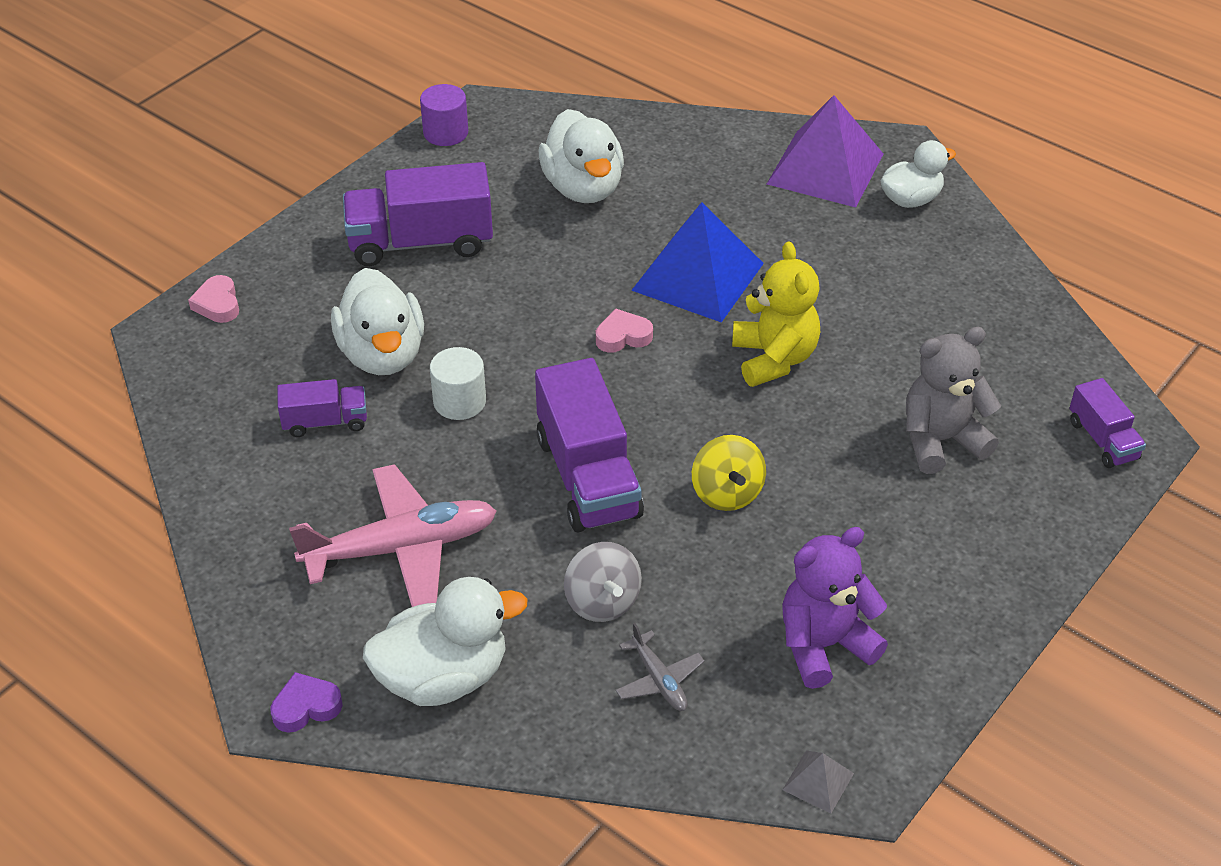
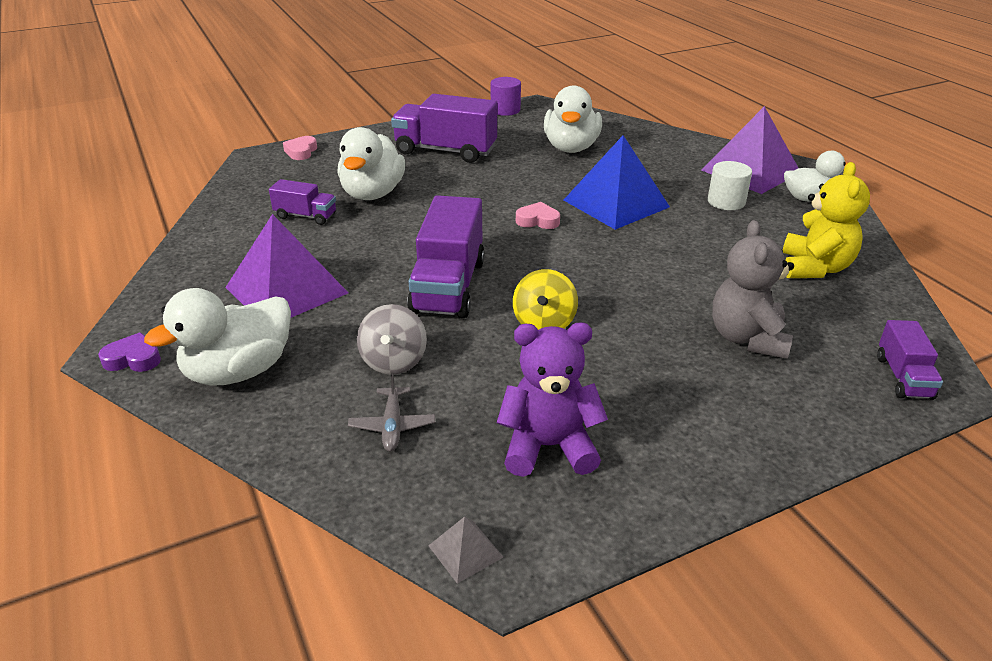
camera: 25 degrees right, 10 degrees down
(401, 548) = (286, 290): pink plane -> purple pyramid
(443, 677) = (239, 371): white duck -> white duck turned 135 degrees clockwise
(459, 401) = (398, 226): white cylinder -> white cylinder (726, 202)
(774, 359) = (640, 257): yellow teddy bear -> yellow teddy bear (814, 268)
(941, 440) = (747, 338): grey teddy bear -> grey teddy bear turned 90 degrees counterclockwise

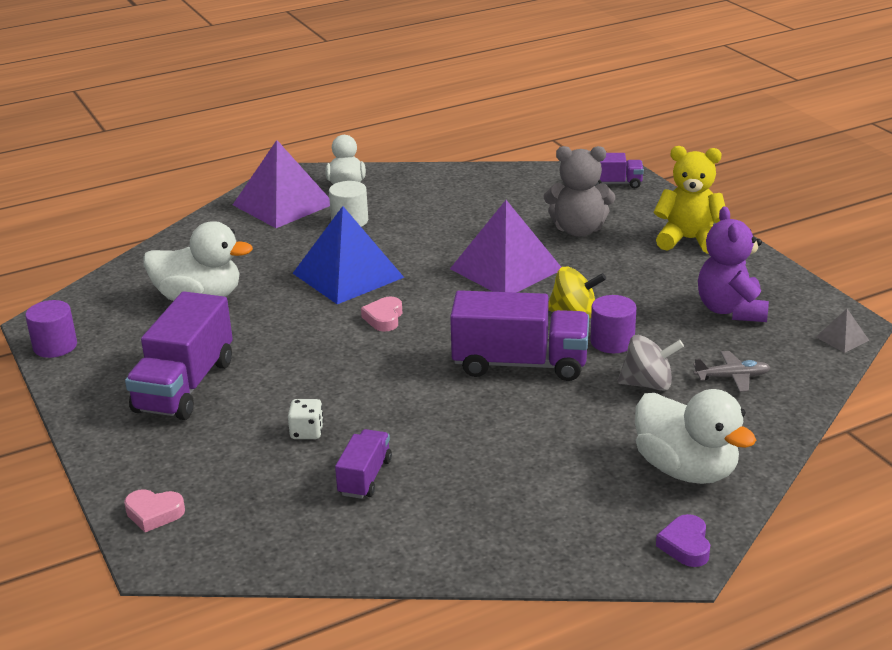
camera: 90 degrees left, 5 degrees down
(286, 290) = (539, 464): purple pyramid -> purple pyramid (506, 269)
(372, 194) = (307, 432): white duck -> white dice
(482, 344) = (612, 342): none -> purple cylinder
(814, 268) = (471, 195): yellow teddy bear -> yellow teddy bear (689, 240)

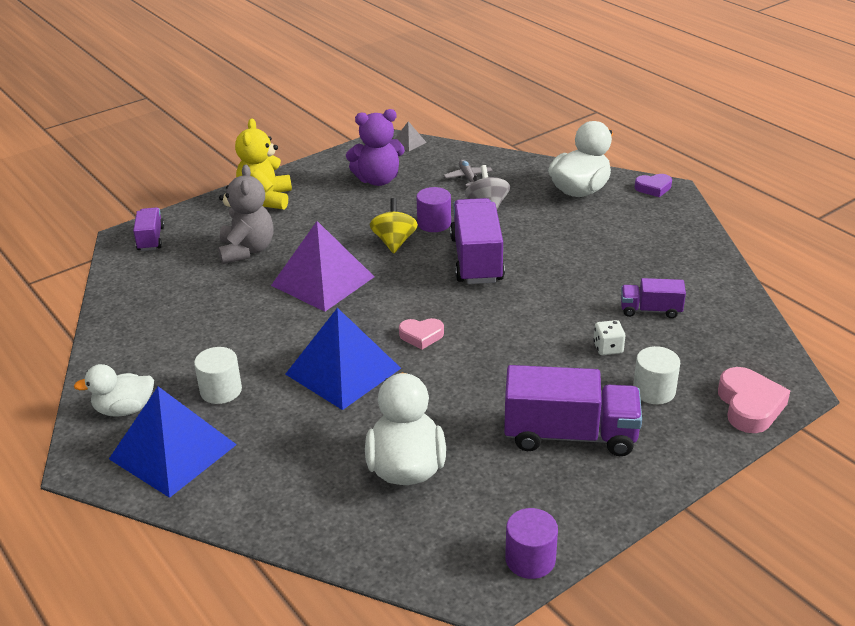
camera: 100 degrees left, 5 degrees up
(154, 513) = (749, 405): pink heart -> pink heart, size x1.60
(218, 450) = (654, 391): none -> white cylinder
(283, 204) = (173, 451): purple pyramid -> blue pyramid

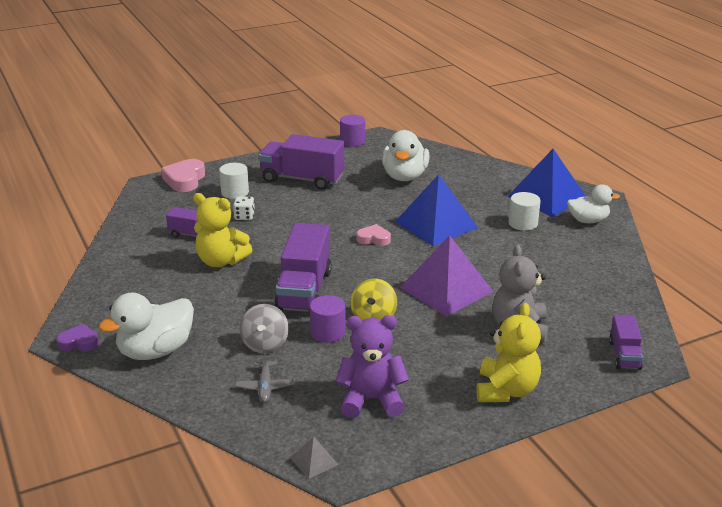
camera: 170 degrees left, 5 degrees down
(589, 281) = (221, 261): none -> yellow teddy bear

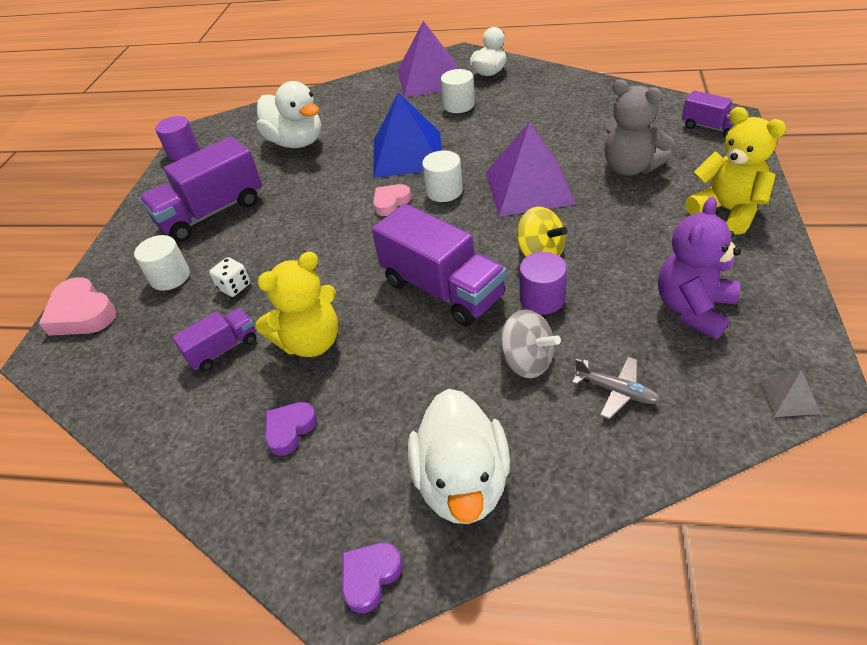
camera: 50 degrees left, 15 degrees up
(152, 281) = (290, 430): none -> purple heart
(407, 255) = (444, 191): none -> white cylinder
(547, 197) = (429, 78): blue pyramid -> purple pyramid

